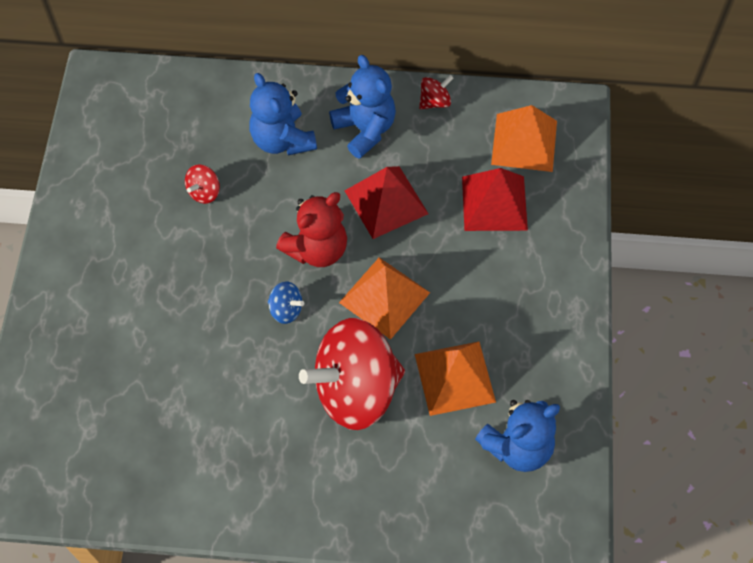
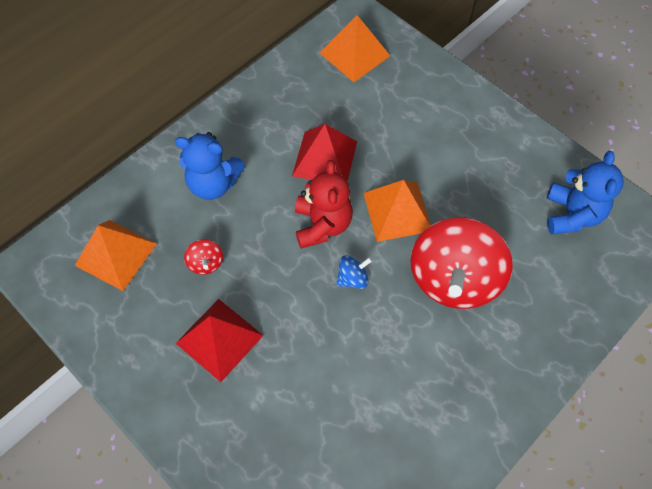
camera: 50 degrees left, 0 degrees up
(365, 129) = (256, 130): blue teddy bear -> none
(435, 101) = (275, 77): red spinning top -> none
(454, 378) = (493, 214): orange pyramid -> orange pyramid (116, 254)
(494, 203) = (384, 101): red pyramid -> red pyramid (219, 339)

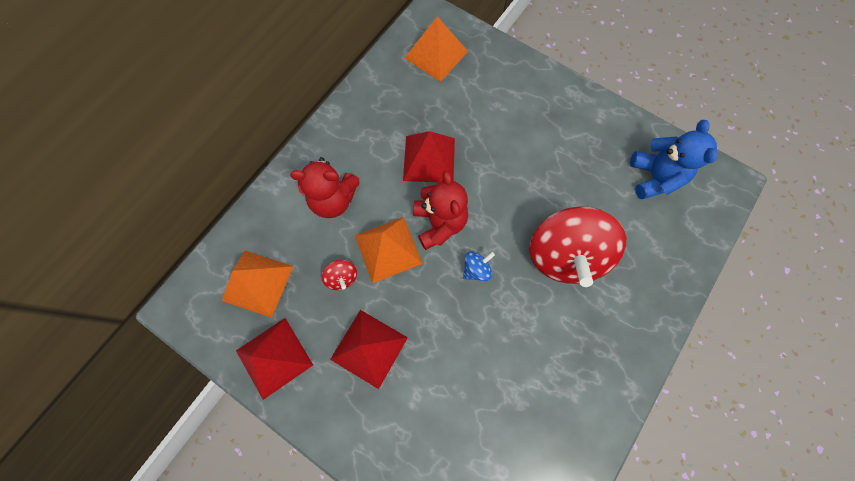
camera: 10 degrees left, 10 degrees up
(117, 331) = (274, 357): none -> red pyramid
(213, 184) = (333, 199): blue teddy bear -> red teddy bear
(397, 211) = (503, 199): orange pyramid -> orange pyramid (388, 249)

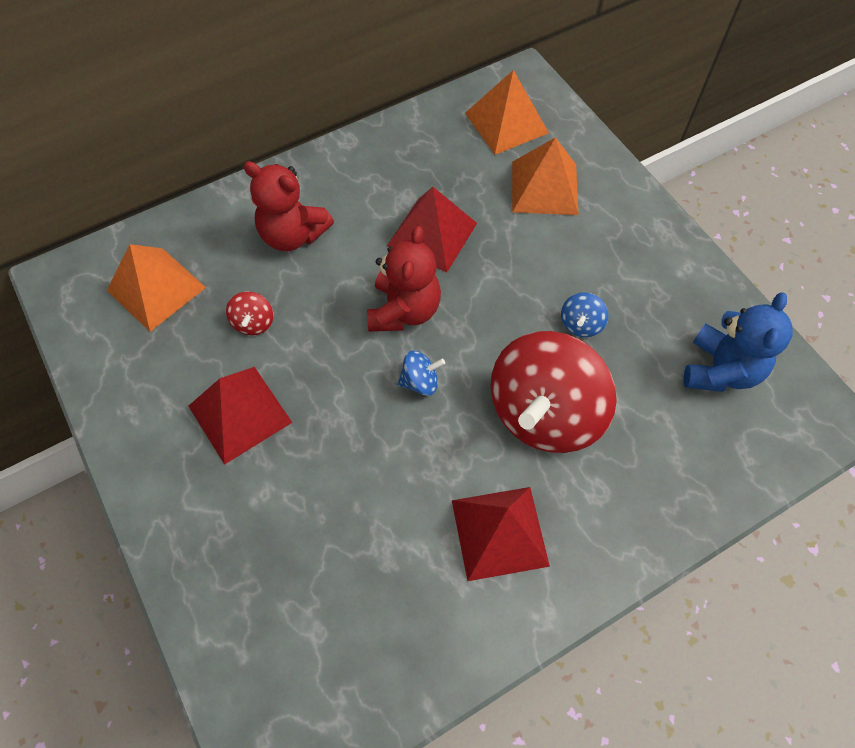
camera: 25 degrees right, 10 degrees down
(274, 357) = (127, 375): red pyramid -> red pyramid (499, 532)
(388, 249) = (325, 314): orange pyramid -> orange pyramid (544, 188)
(556, 183) = (581, 324): none -> blue spinning top

